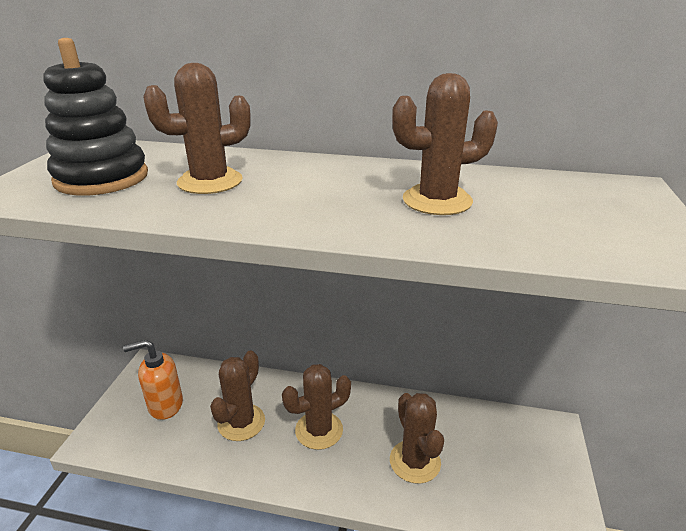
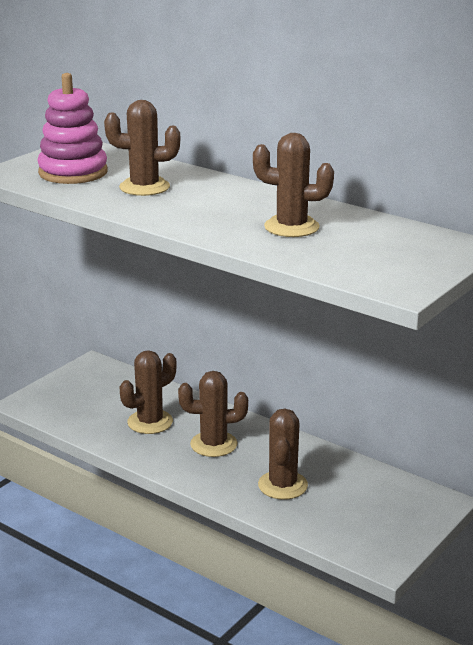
camera: 25 degrees right, 5 degrees down
(102, 178) = (73, 172): black stacking toy -> pink stacking toy
(165, 405) = (92, 394): orange soap dispenser -> none

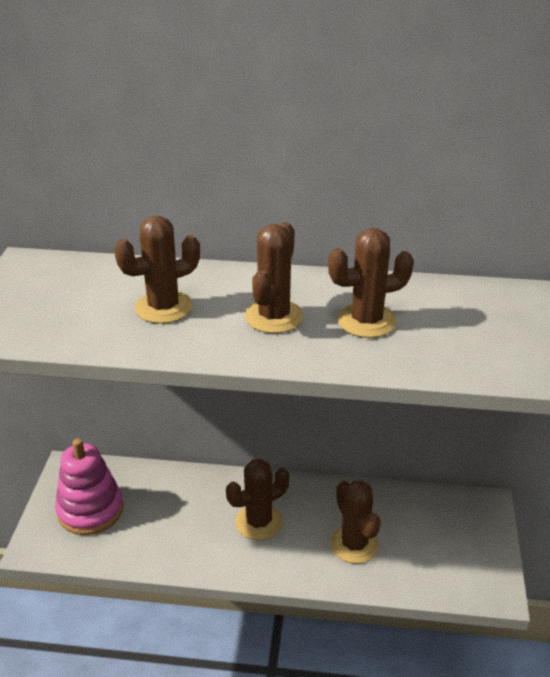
camera: 30 degrees left, 10 degrees up
(73, 172) = (62, 307): pink stacking toy -> pink stacking toy (90, 510)
(150, 422) = (180, 520): brown cactus -> brown cactus (274, 317)

